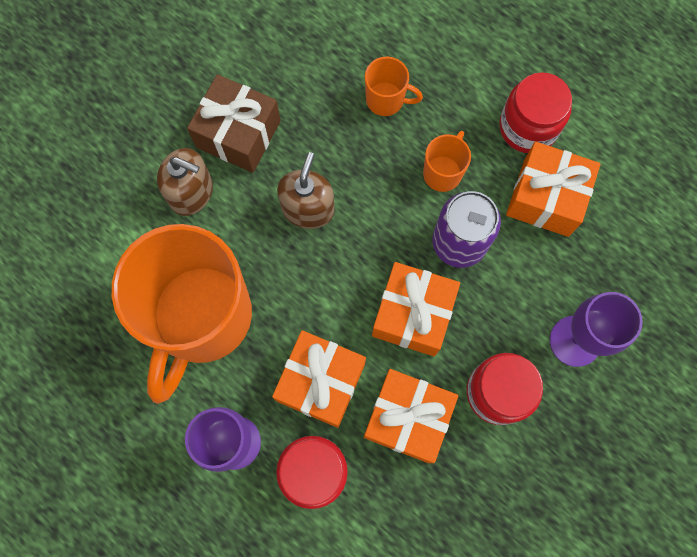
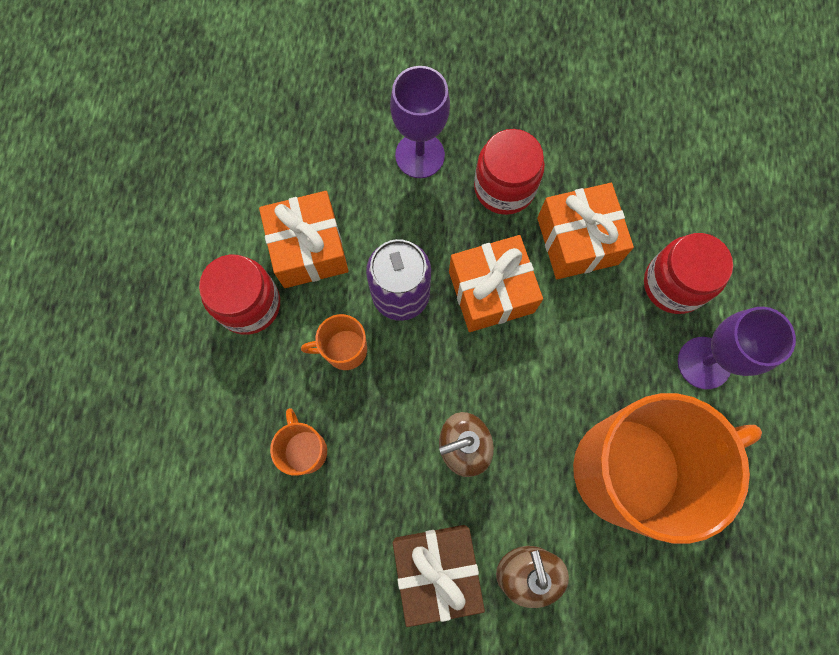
camera: 125 degrees left, 0 degrees up
(321, 382) = (603, 327): orange gift -> none

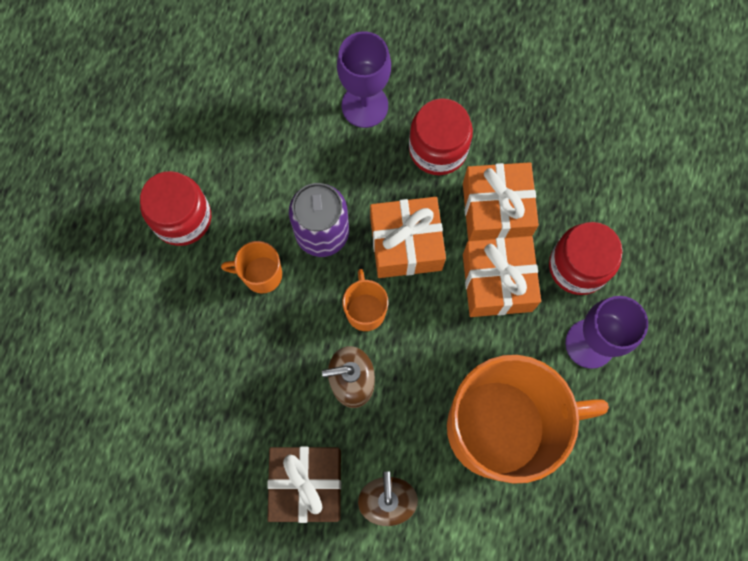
camera: 10 degrees right, 0 degrees up
(305, 450) = (209, 358): orange mug -> orange mug (365, 310)
(309, 249) = (245, 176): orange gift -> orange gift (497, 282)

